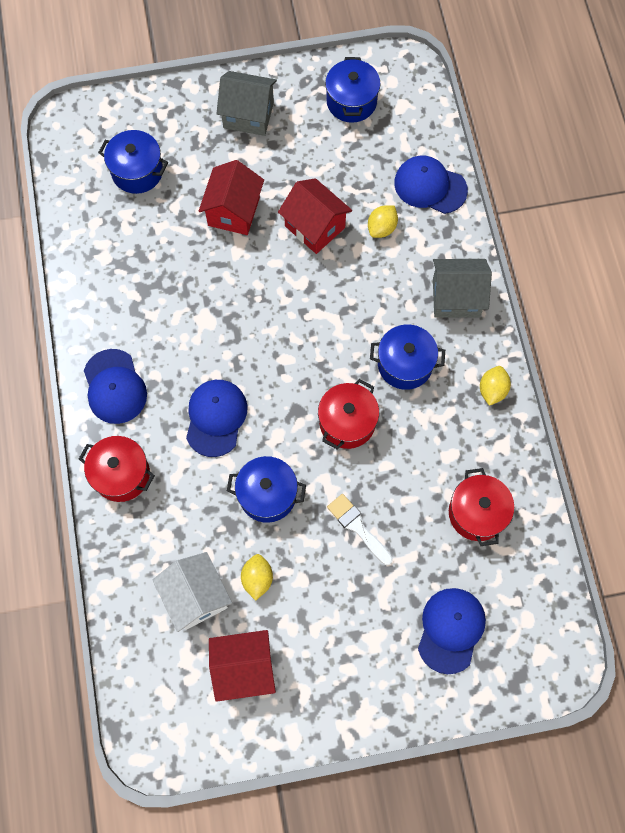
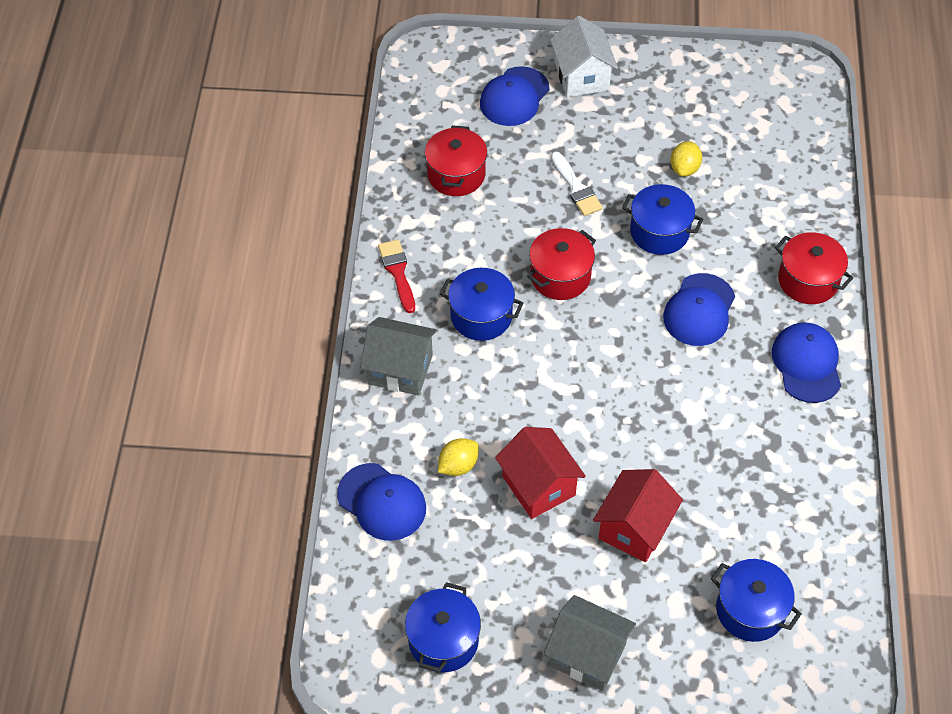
camera: 165 degrees left, 15 degrees down
(196, 596) = (746, 167): white house -> white house (582, 77)
(244, 668) = (710, 109): red house -> none
(492, 390) = (398, 272): yellow lemon -> red brush

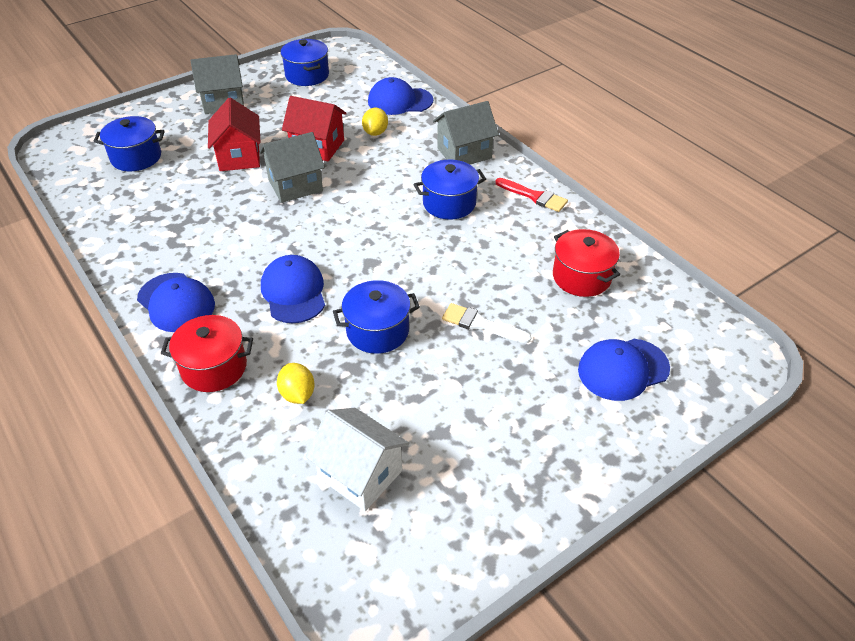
camera: 140 degrees right, 10 degrees down
(514, 97) = (623, 369): blue cap -> blue cap turned 105 degrees counterclockwise
(560, 276) = (422, 255): red pot -> none
(582, 77) = (592, 432): white house -> white house (360, 474)
(606, 440) = (295, 185): none -> grey house
(684, 168) = (406, 401): yellow lemon -> yellow lemon (297, 394)

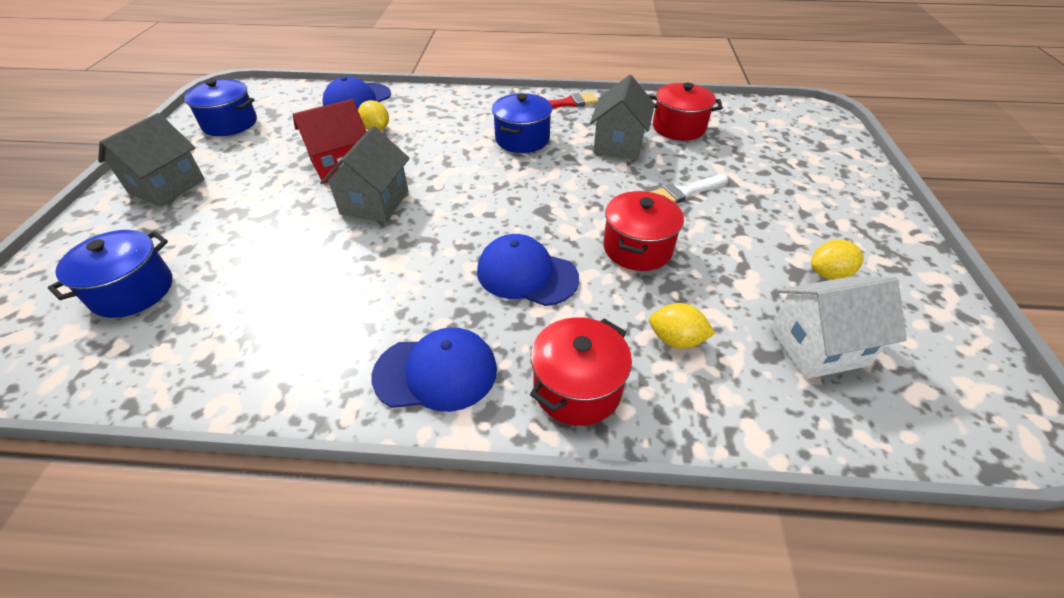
camera: 50 degrees left, 0 degrees up
(239, 157) = (272, 216): red house -> none
(377, 331) = (637, 248): blue pot -> red pot
(459, 453) = (828, 274): none -> yellow lemon
(464, 153) = (472, 105): grey house -> grey house (618, 144)
(623, 369) = (791, 157): blue cap -> none

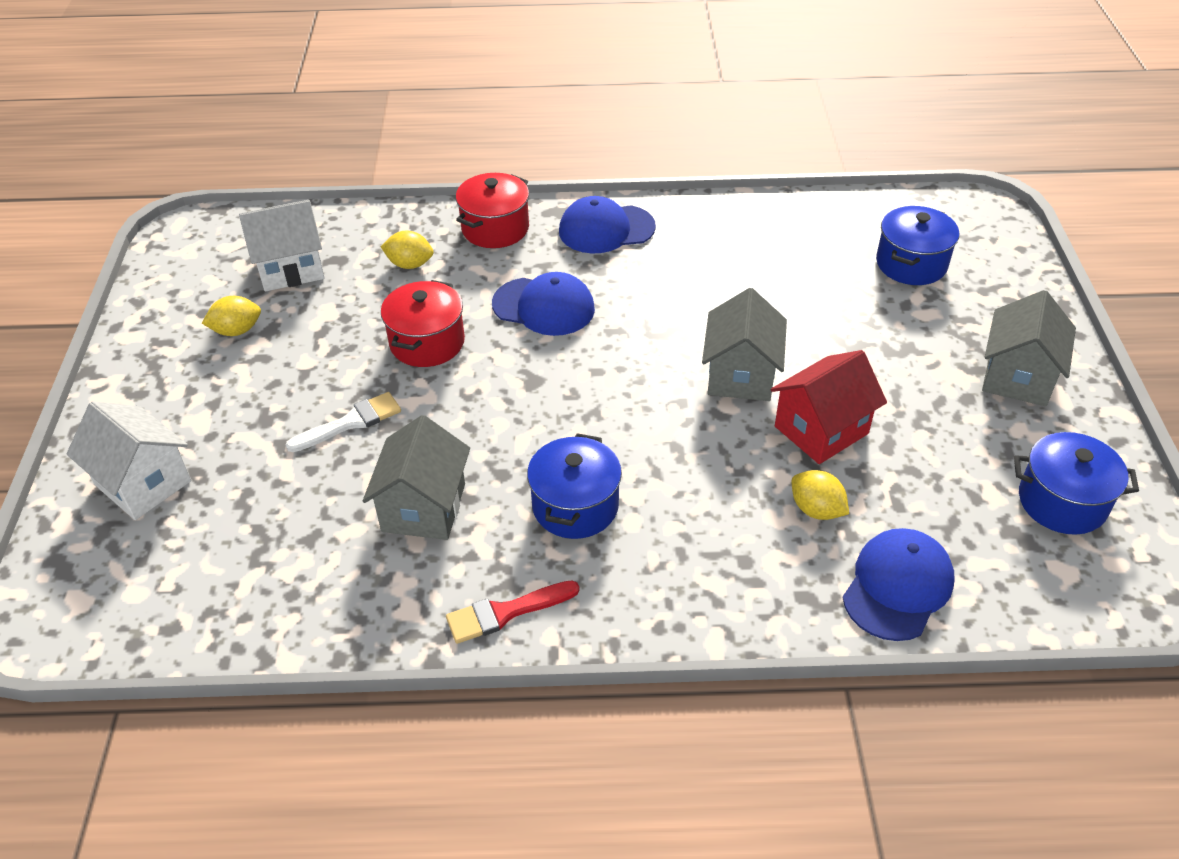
camera: 175 degrees right, 0 degrees up
(678, 127) = (316, 558): red pot -> none
(817, 167) = (143, 483): none -> white house

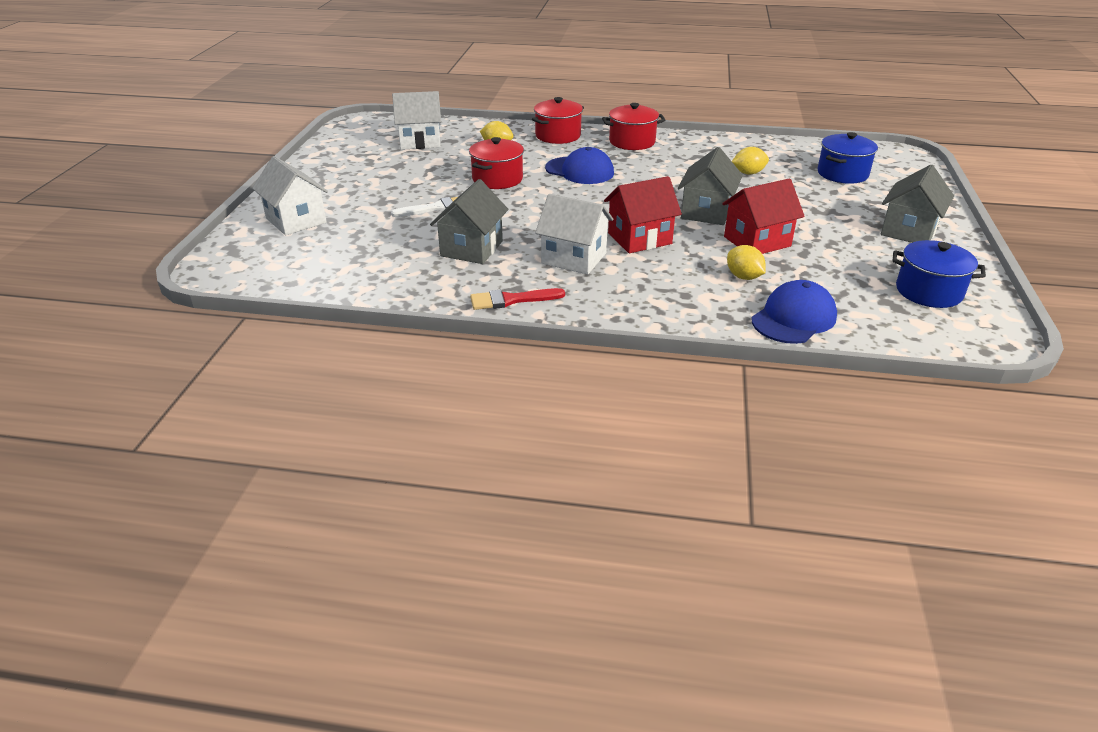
camera: 10 degrees right, 10 degrees down
(237, 331) = (377, 164): yellow lemon -> yellow lemon (748, 173)
(575, 506) = (574, 258): blue pot -> white house
(606, 229) = (632, 142): blue cap -> red pot
(659, 448) = (639, 238): none -> red house

